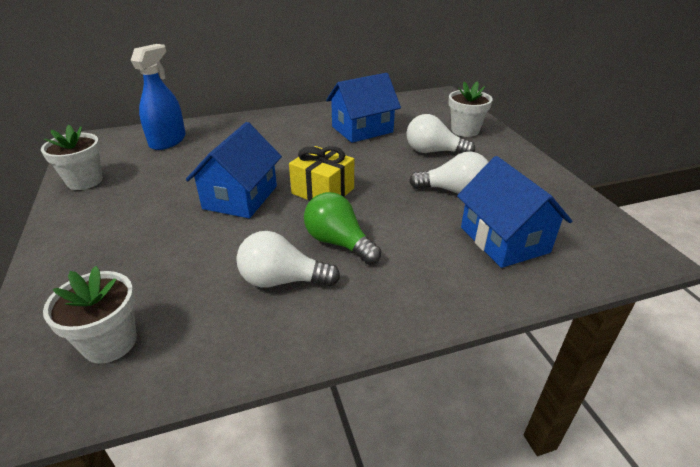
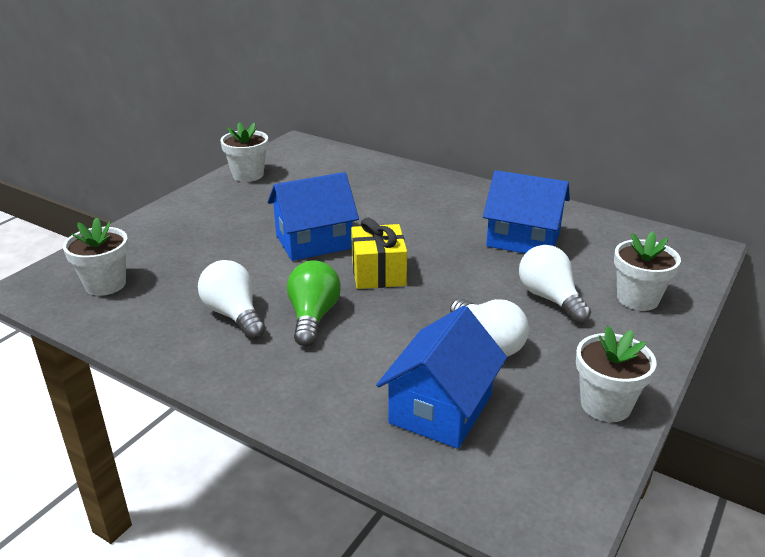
camera: 50 degrees right, 5 degrees down
(168, 141) = (345, 169): blue spray bottle -> none
(549, 185) = (605, 405): none -> white flower pot

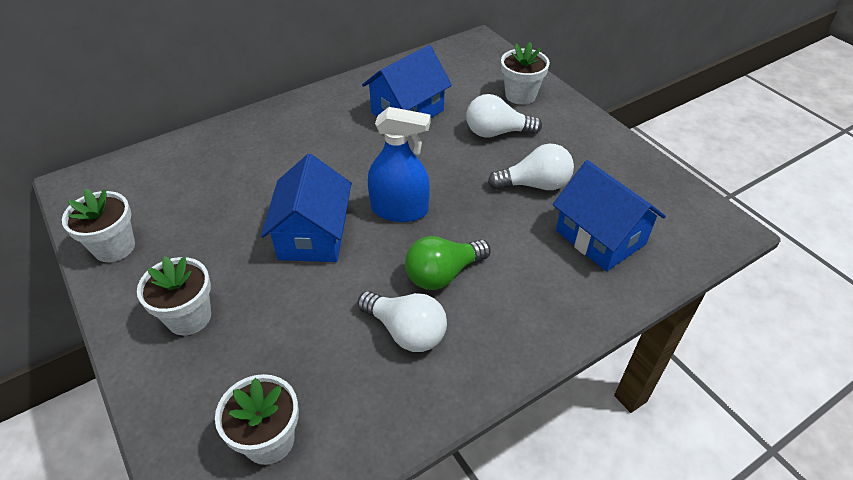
camera: 65 degrees left, 15 degrees up
(234, 315) = (406, 331): white light bulb -> white light bulb turned 135 degrees counterclockwise
(313, 317) = (443, 274): green light bulb -> green light bulb turned 60 degrees counterclockwise
(378, 273) = (399, 210): yellow gift -> blue spray bottle
(605, 405) = (625, 159): white flower pot -> white flower pot (189, 317)

